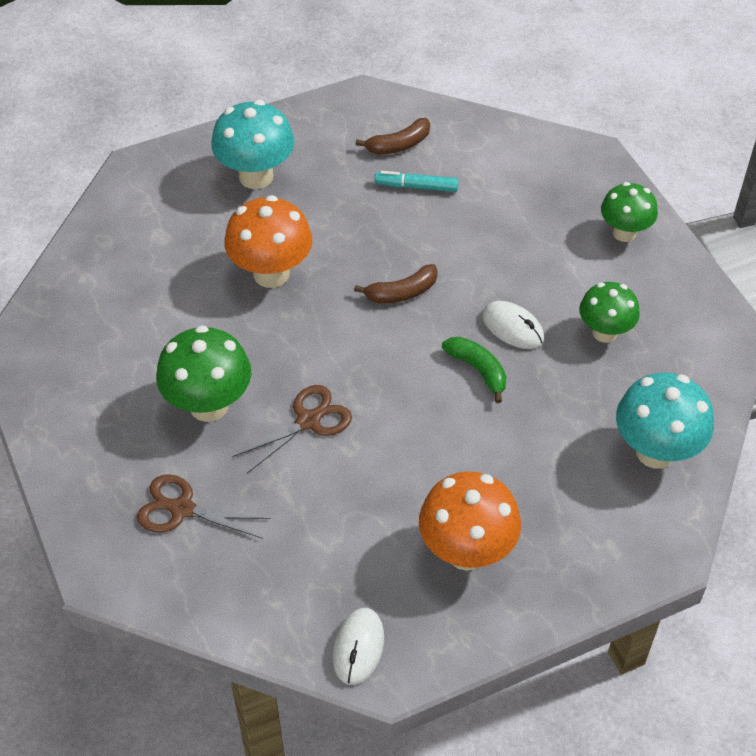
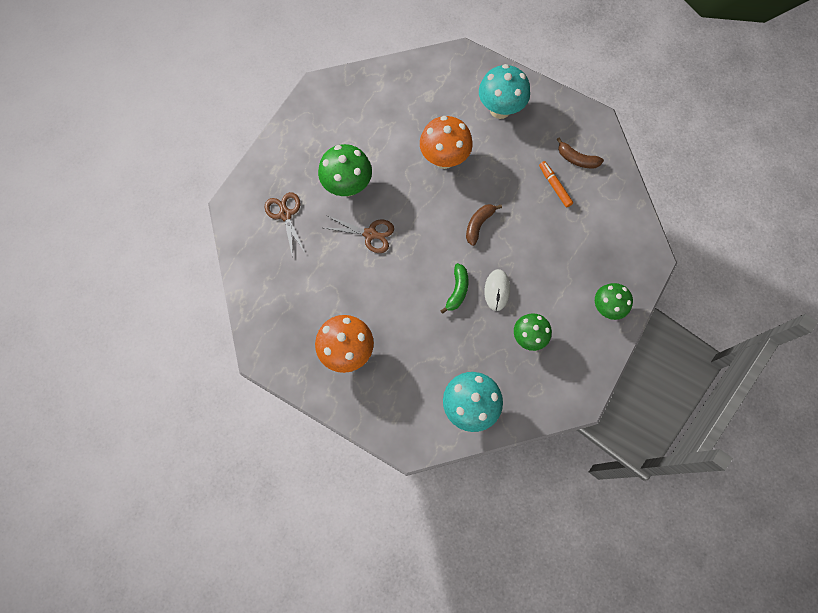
camera: 55 degrees right, 20 degrees up
(358, 647) = (266, 335): white mouse -> none
(401, 293) = (478, 224): brown banana -> brown banana turned 90 degrees clockwise
(416, 187) = (554, 186): turquoise marker -> orange marker

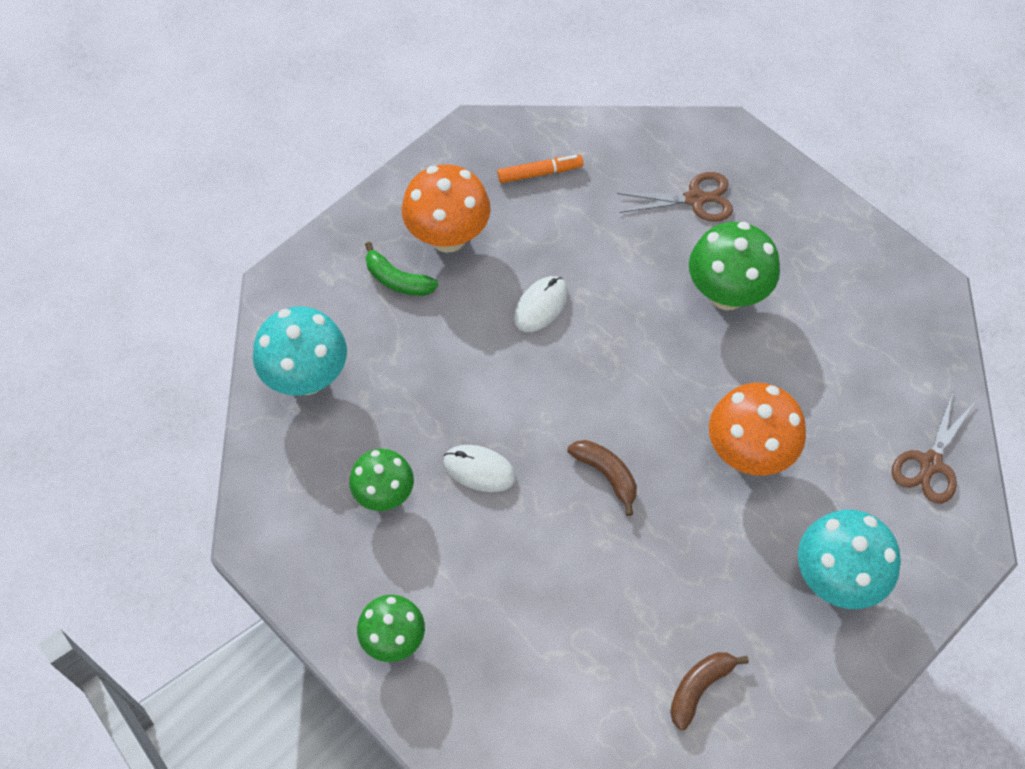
camera: 105 degrees right, 10 degrees down
(370, 234) = (631, 307): brown scissors -> brown scissors (930, 463)
(382, 284) = (541, 306): none -> white mouse
(457, 290) = (497, 409): green banana -> green banana (397, 280)
(554, 186) = (651, 627): orange marker -> orange marker (540, 173)

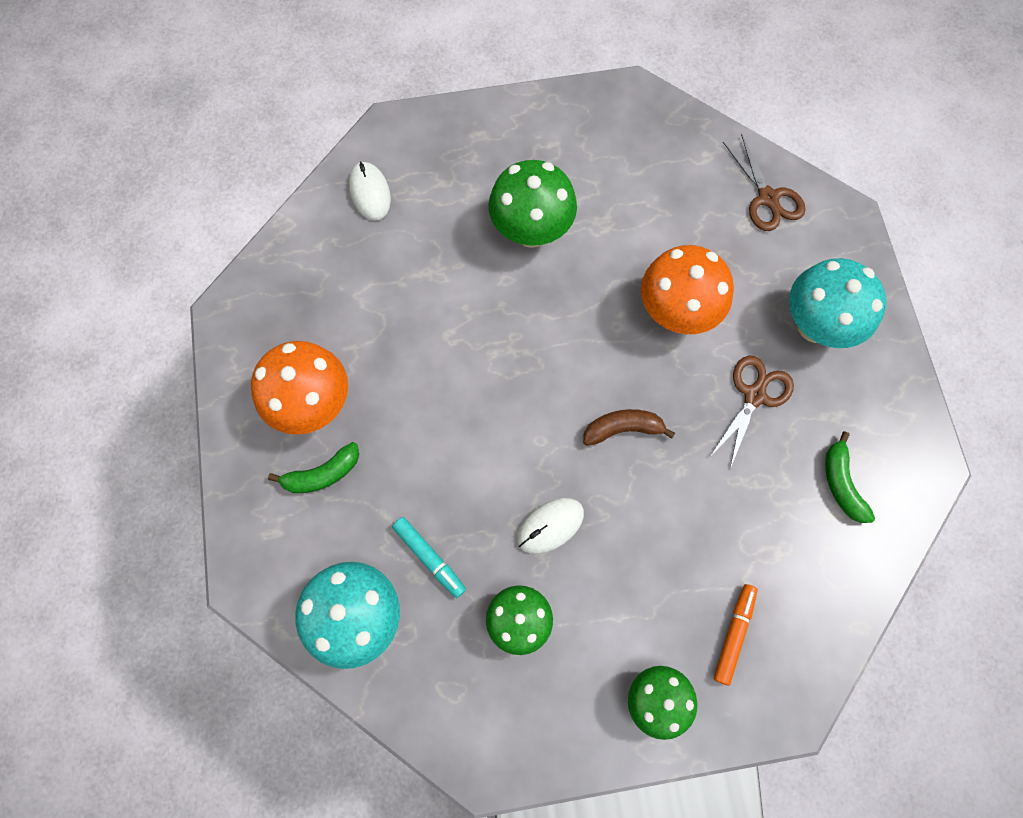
camera: 55 degrees left, 10 degrees up
(387, 397) = (429, 558): none -> turquoise marker
(540, 173) = (311, 290): orange marker -> orange marker (733, 634)
(541, 306) = (436, 375): white mouse -> white mouse (370, 193)
(695, 199) = (430, 194): brown scissors -> brown scissors (754, 395)
(699, 688) = (841, 483): brown banana -> green banana

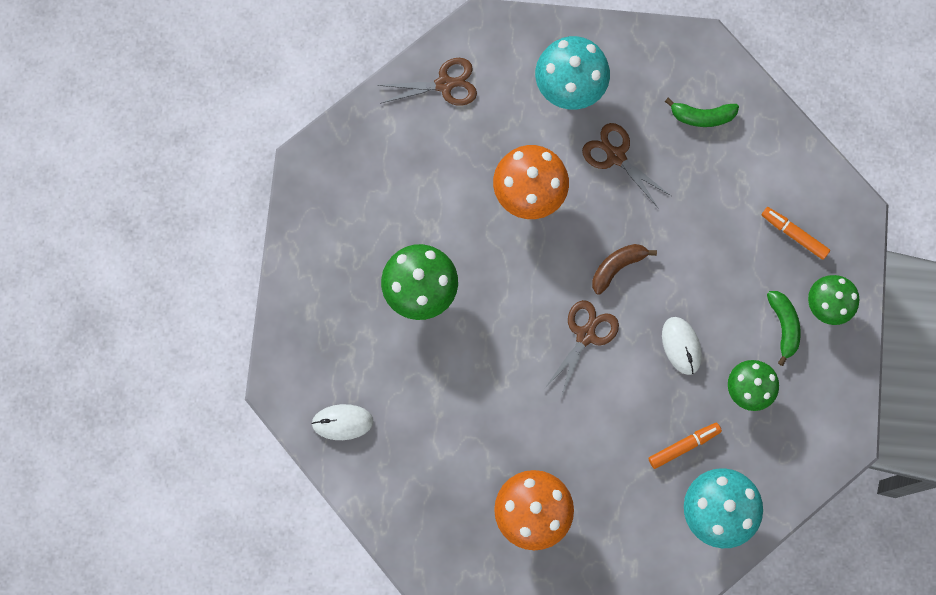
camera: 75 degrees left, 5 degrees up
(322, 474) = (594, 517): green banana -> green banana (783, 326)
(429, 558) = (684, 446): turquoise marker -> orange marker
(531, 413) = (585, 335): none -> brown scissors
(623, 429) = (617, 267): brown banana -> brown banana turned 45 degrees clockwise

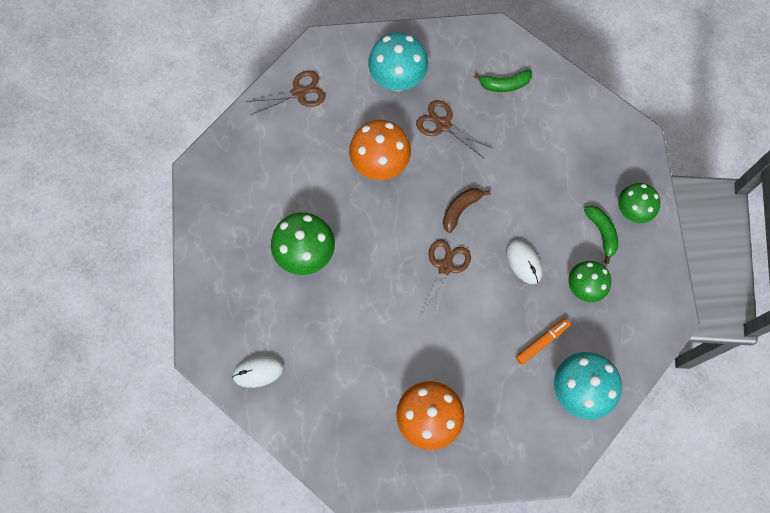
camera: 10 degrees left, 5 degrees down
(794, 234) = (594, 161): orange marker -> none

